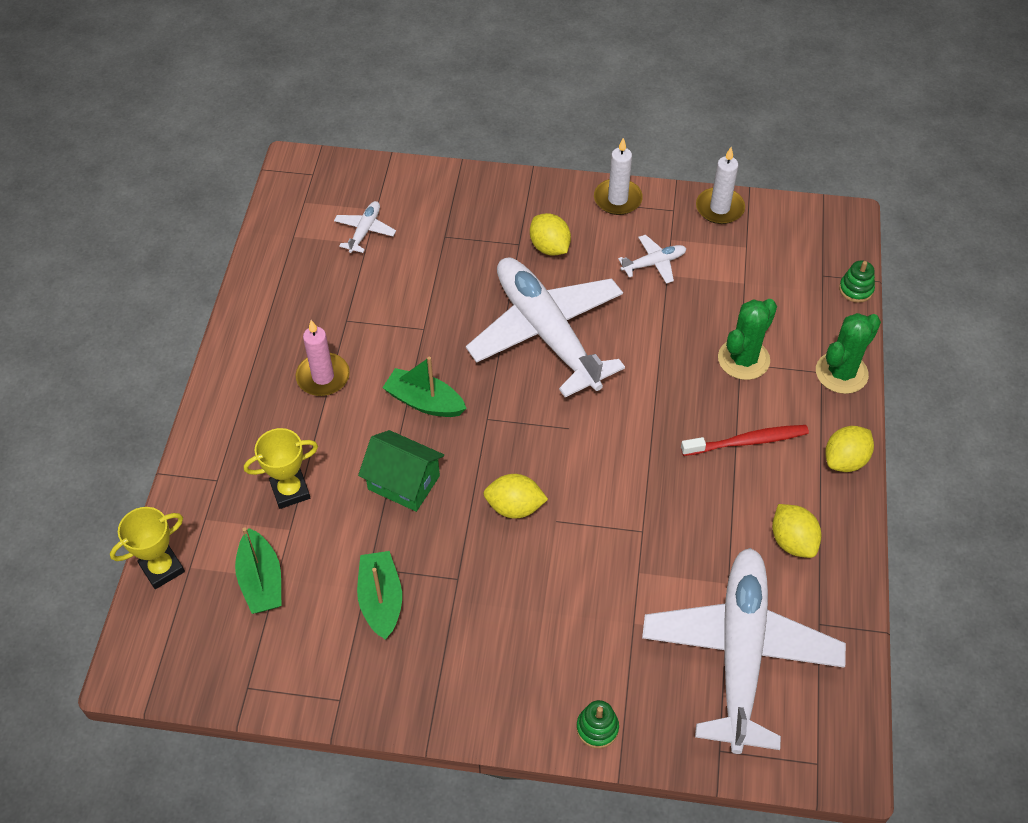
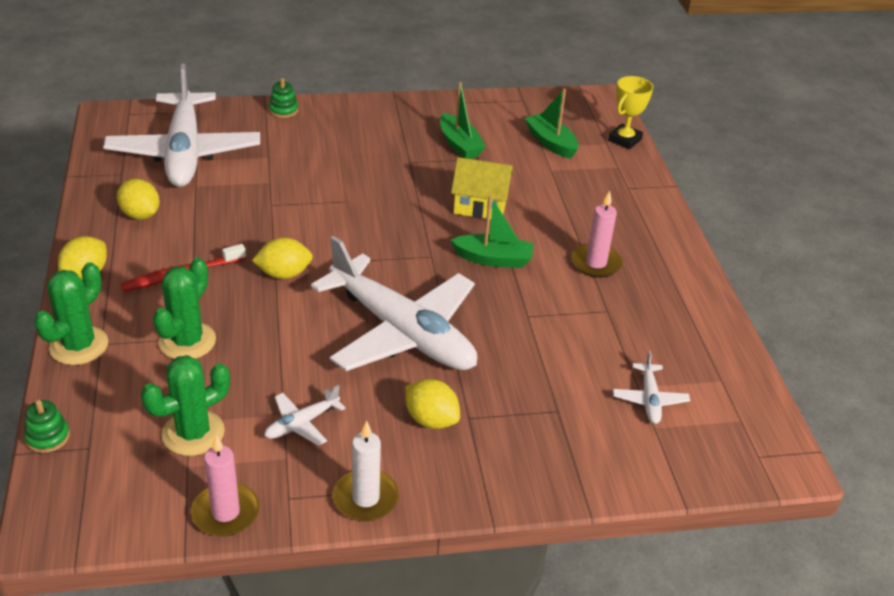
camera: 160 degrees right, 15 degrees down
(290, 491) = (566, 189): yellow trophy -> none
(404, 482) = (480, 206): green house -> yellow house
(514, 507) = (382, 204): yellow lemon -> yellow lemon (284, 274)
(719, 208) = (225, 512): white candle -> pink candle
(741, 271) = (193, 433): none -> green cactus

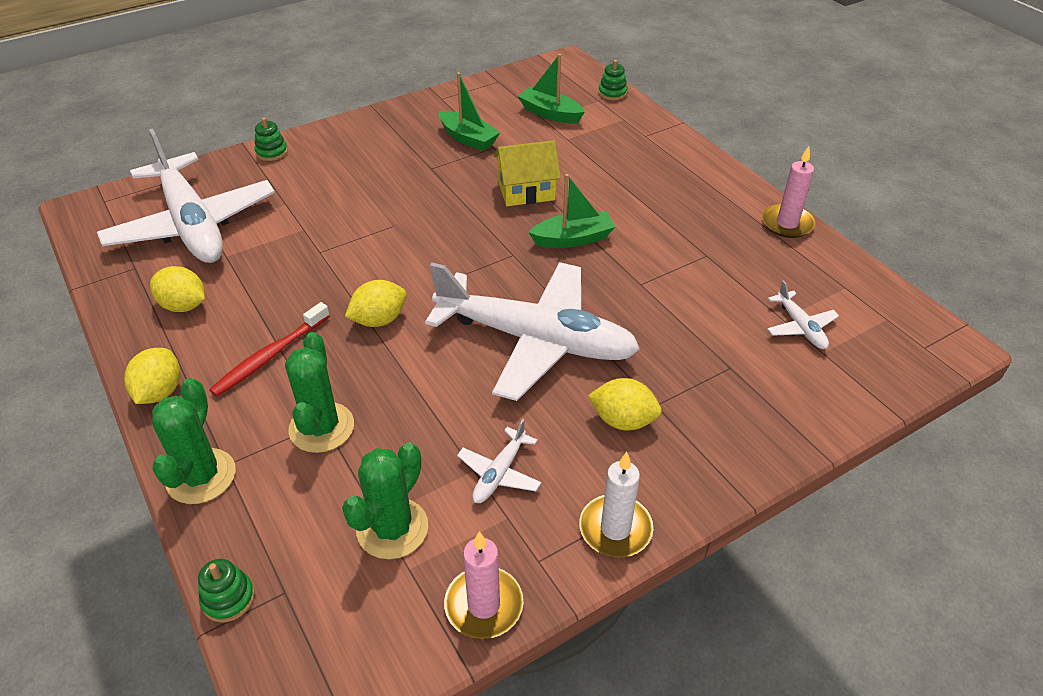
camera: 20 degrees left, 5 degrees up
(596, 263) = (666, 214): pink candle -> pink candle (787, 223)
(624, 140) = (612, 93): yellow trophy -> green stacking toy

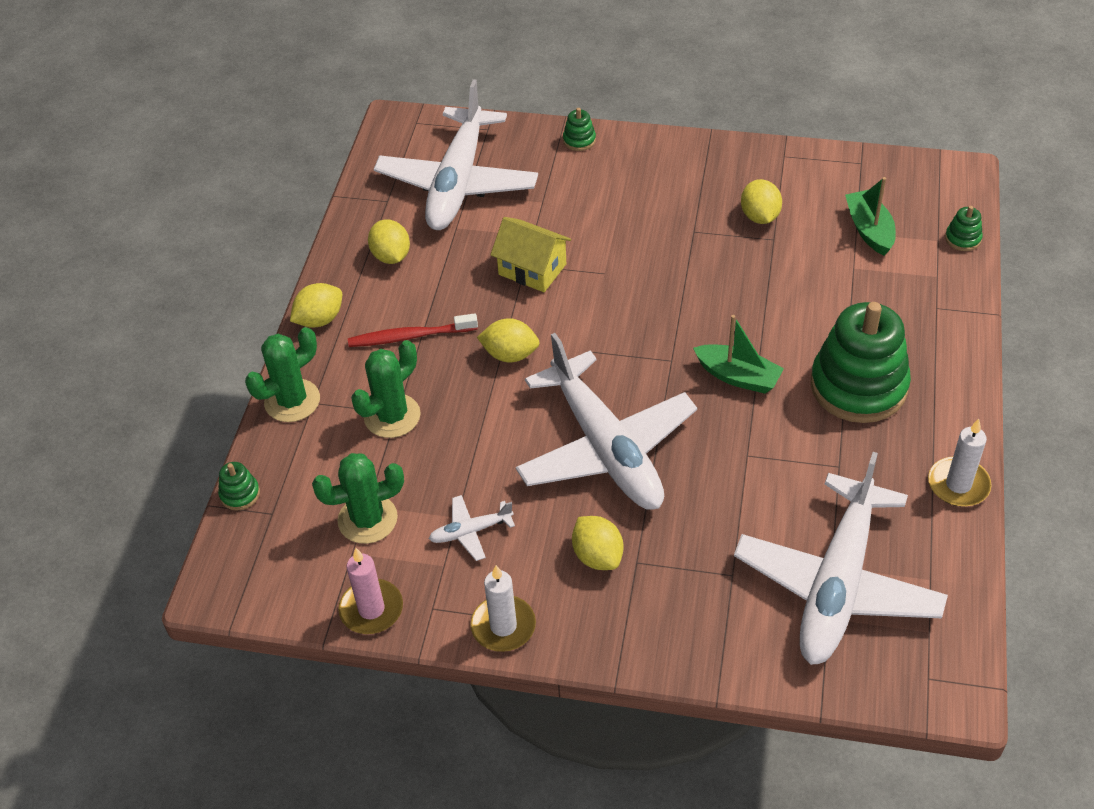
camera: 45 degrees right, 5 degrees up
(468, 138) = (759, 216): green boat -> yellow lemon
(526, 191) = (751, 304): yellow house -> yellow house (532, 269)
(657, 202) = (858, 386): none -> green stacking toy
(787, 223) = (958, 484): pink candle -> white candle
(800, 327) = (837, 584): white plane -> white plane, size x2.50

